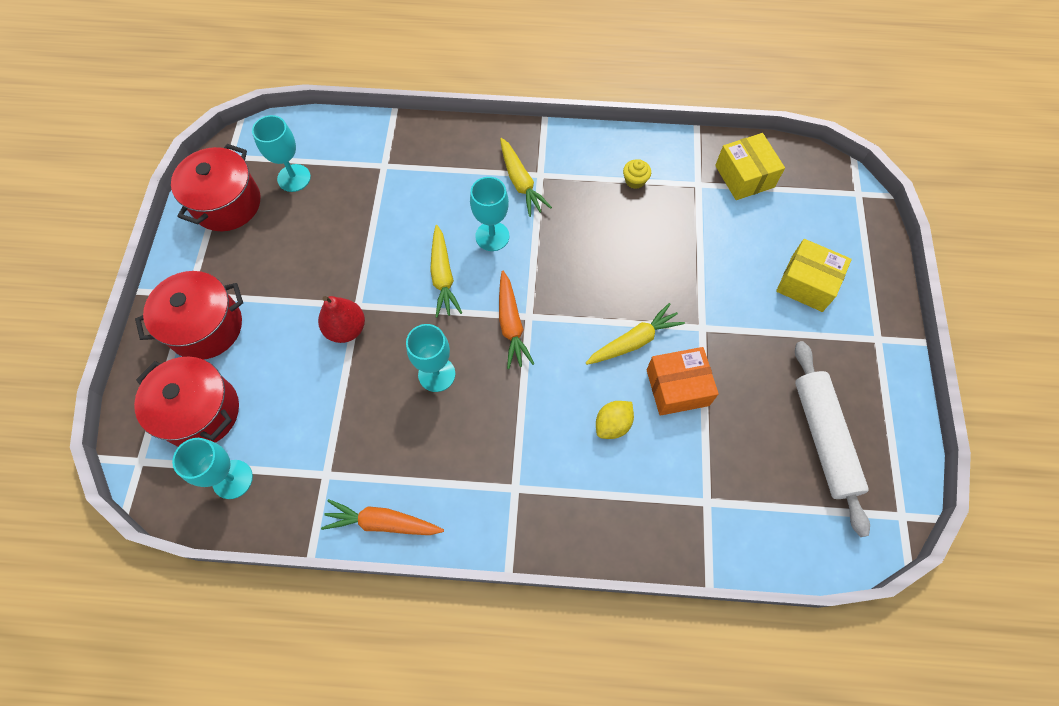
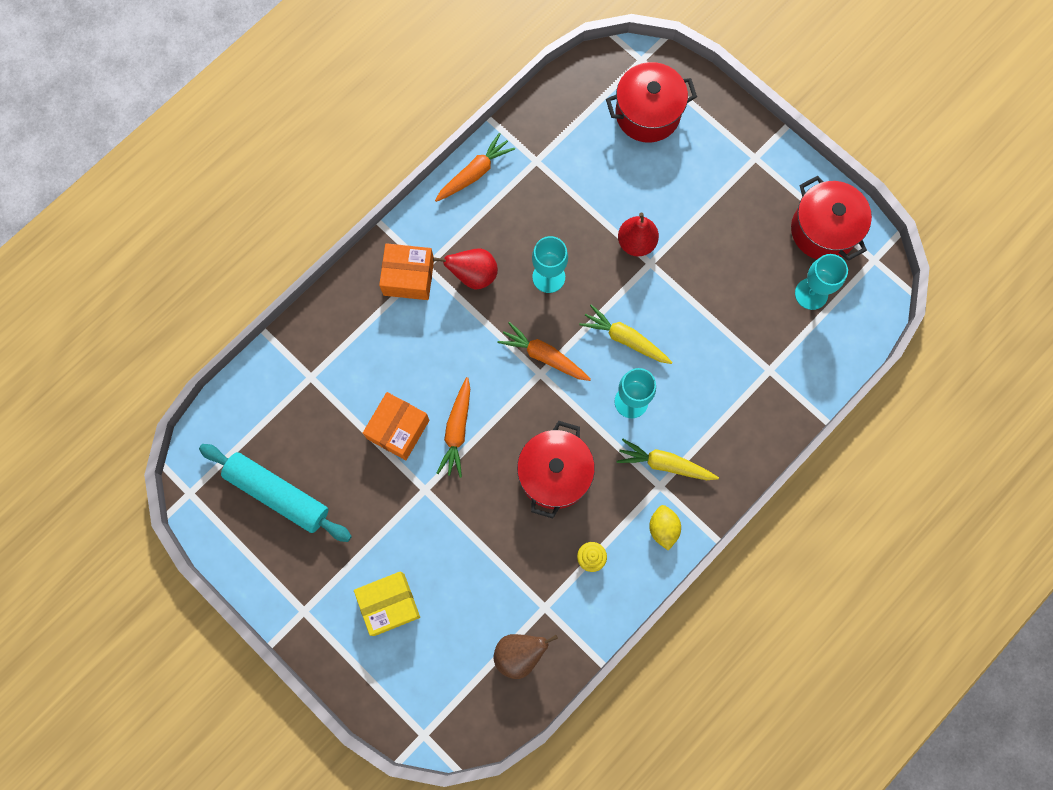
camera: 130 degrees right, 10 degrees up
(206, 327) = (716, 153): red pot -> red pot (554, 474)
(232, 479) = (581, 105): turquoise goblet -> none
(487, 438) = (473, 275): none -> red pear
(538, 495) = (408, 277): none -> orange box
(612, 424) = (412, 362): yellow lemon -> yellow lemon (663, 528)
(634, 341) = (457, 430): yellow carrot -> orange carrot
(744, 176) = (519, 654): yellow box -> brown pear
(823, 438) = (278, 494): white rolling pin -> turquoise rolling pin

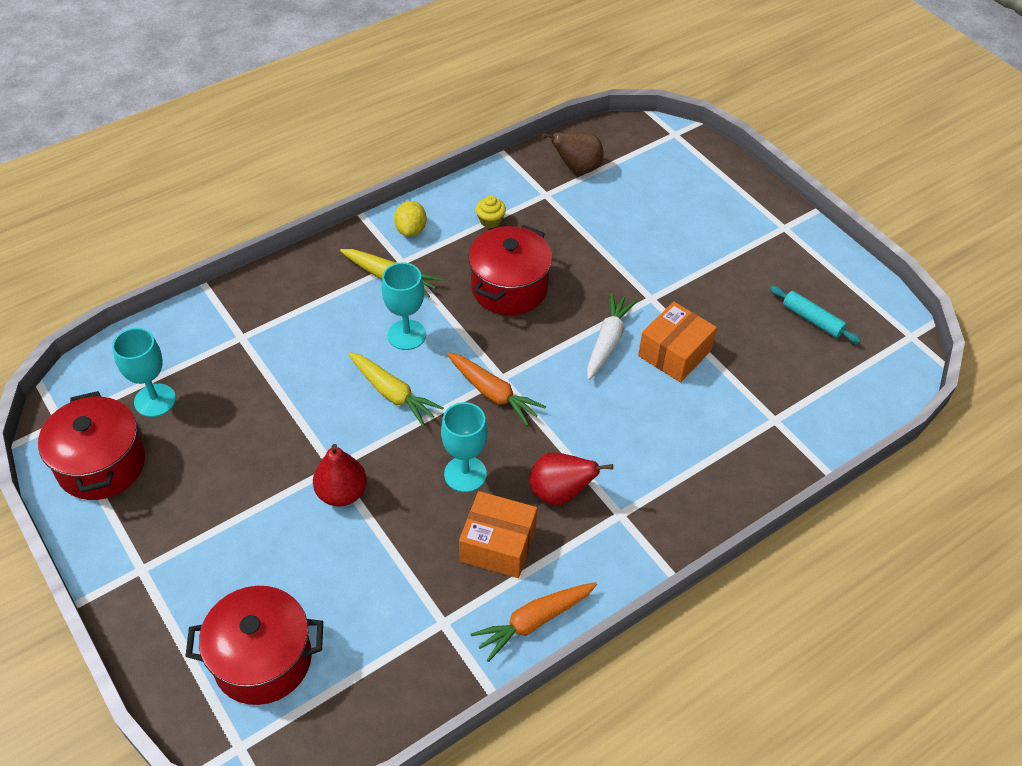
camera: 170 degrees left, 25 degrees down
(278, 494) = (812, 319): turquoise rolling pin -> turquoise rolling pin, size x0.54
(389, 604) = (698, 219): yellow box -> none
(408, 277) = (644, 506): orange box -> orange box (498, 545)
(457, 430) = (607, 341): orange carrot -> white carrot

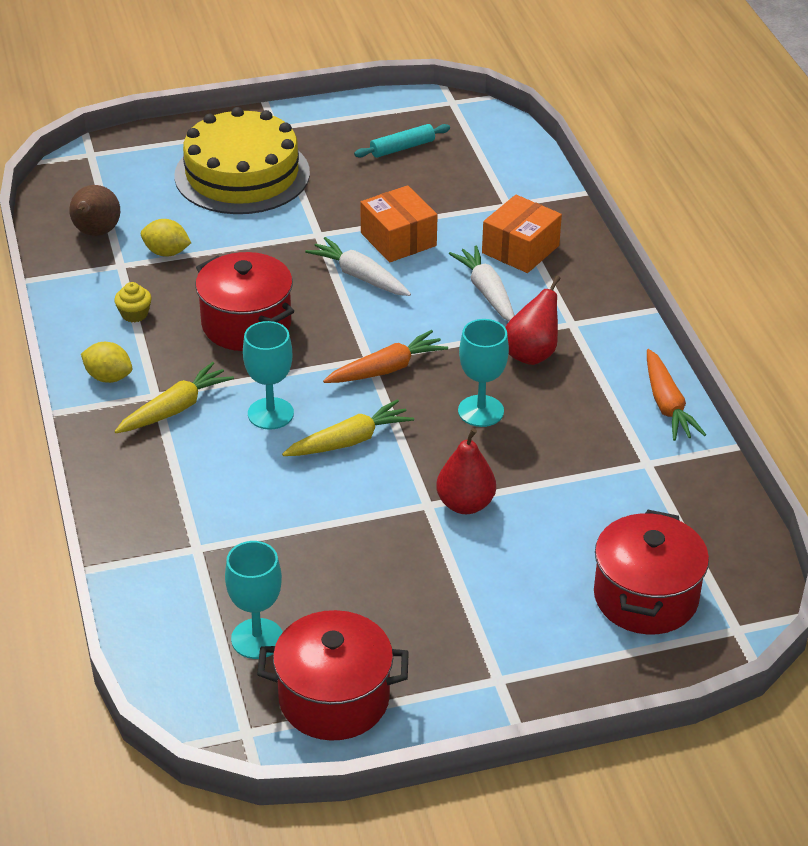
camera: 70 degrees left, 10 degrees down
(498, 545) = (574, 408): orange box -> orange box (520, 249)
(575, 214) = (166, 252): none -> yellow lemon
(632, 437) = (486, 292): none -> white carrot
(704, 227) = (242, 174): none -> yellow cake

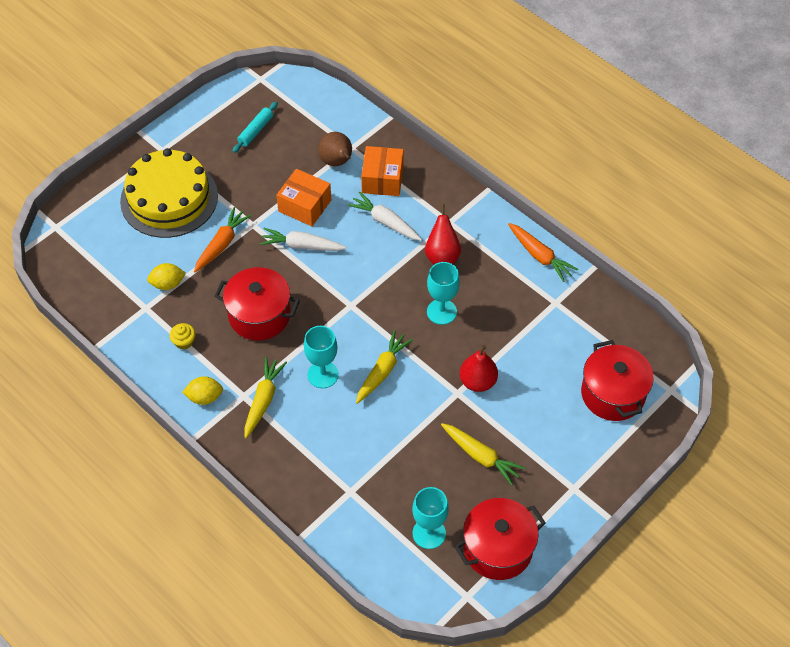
camera: 30 degrees left, 15 degrees up
(96, 233) = (109, 290): brown pear -> brown pear (337, 162)
(386, 369) = (367, 308): orange carrot -> orange carrot (222, 244)
(400, 586) = (481, 456): none -> yellow carrot

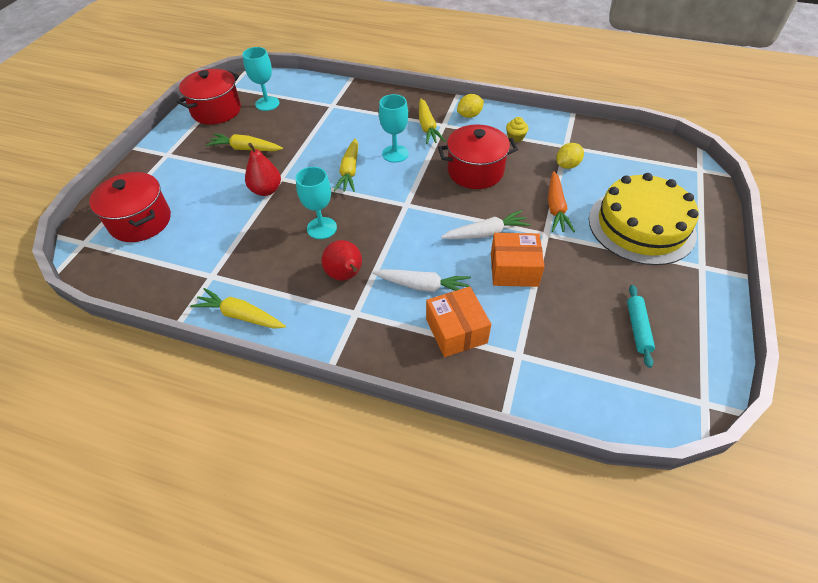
camera: 155 degrees right, 5 degrees down
(337, 162) = (520, 330): brown pear -> none
(540, 256) = (240, 315): orange carrot -> yellow carrot

